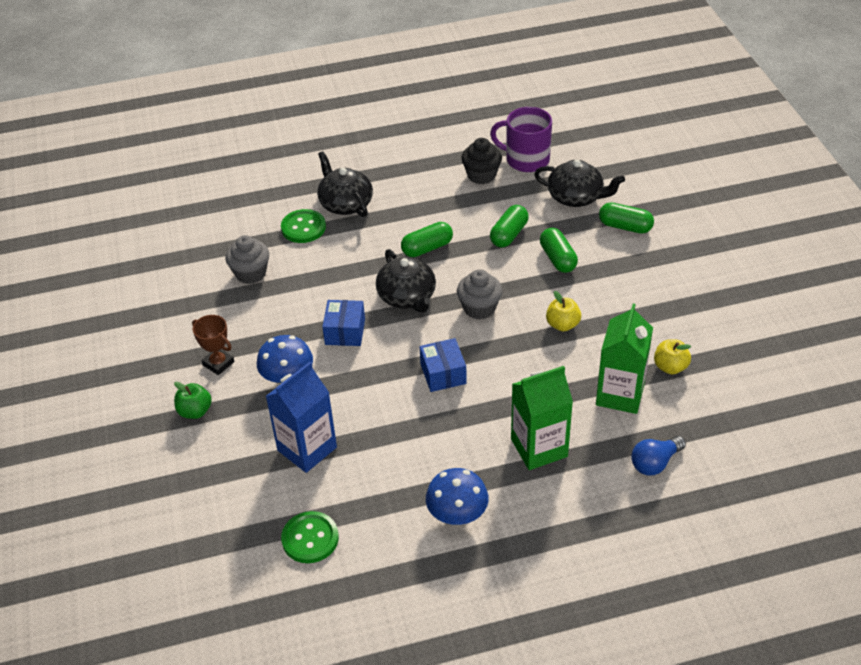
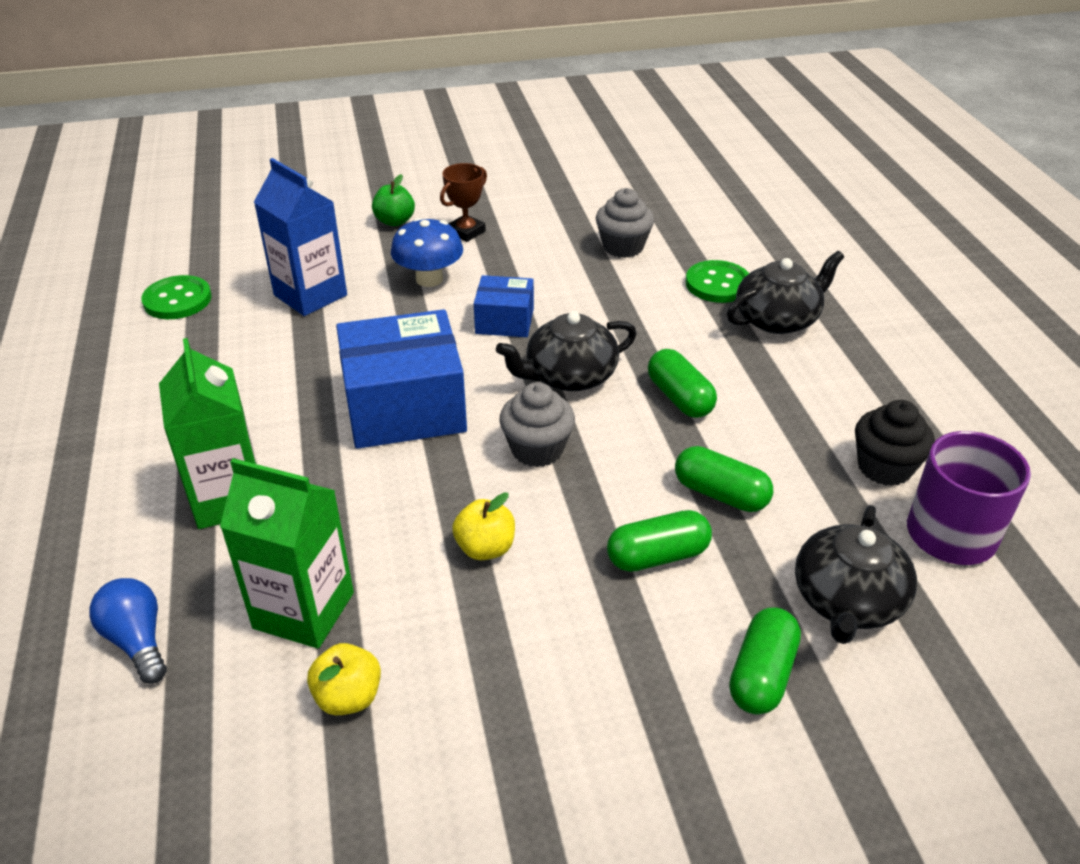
camera: 90 degrees right, 5 degrees down
(443, 374) = (405, 407): blue box -> blue box, size x1.87
(457, 515) = (150, 412): blue mushroom -> none

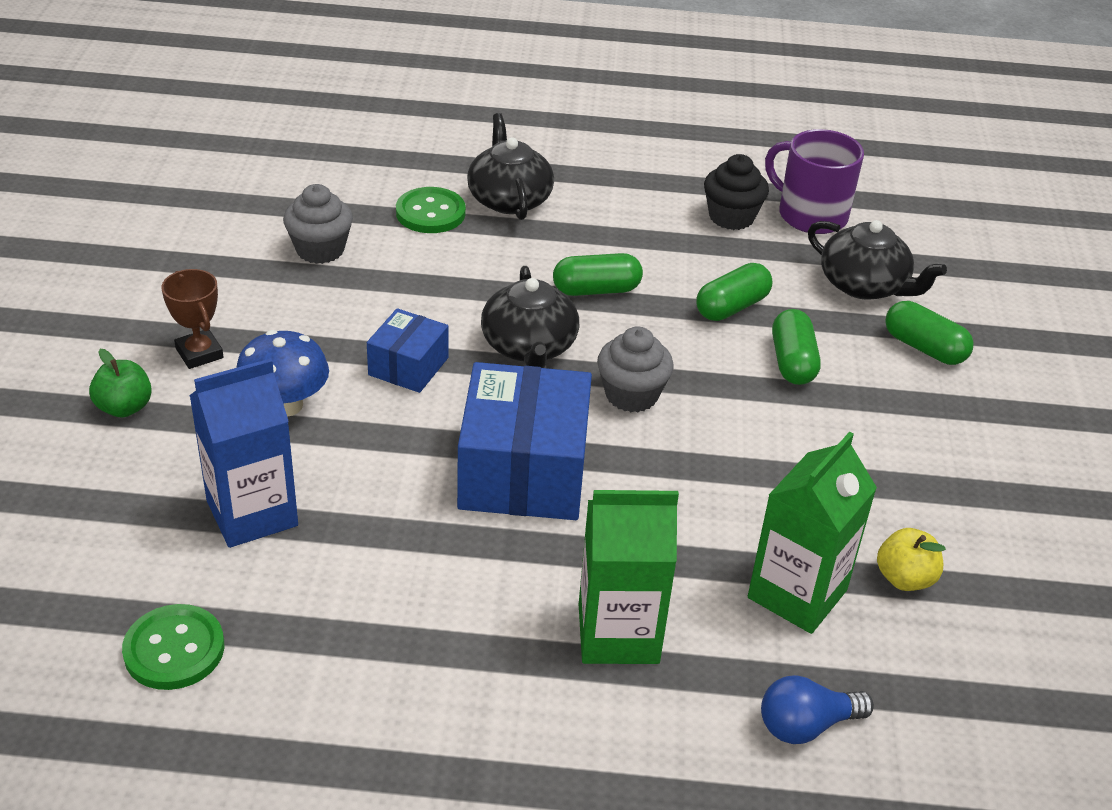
camera: 75 degrees left, 0 degrees up
(485, 548) = (752, 458): yellow apple -> none

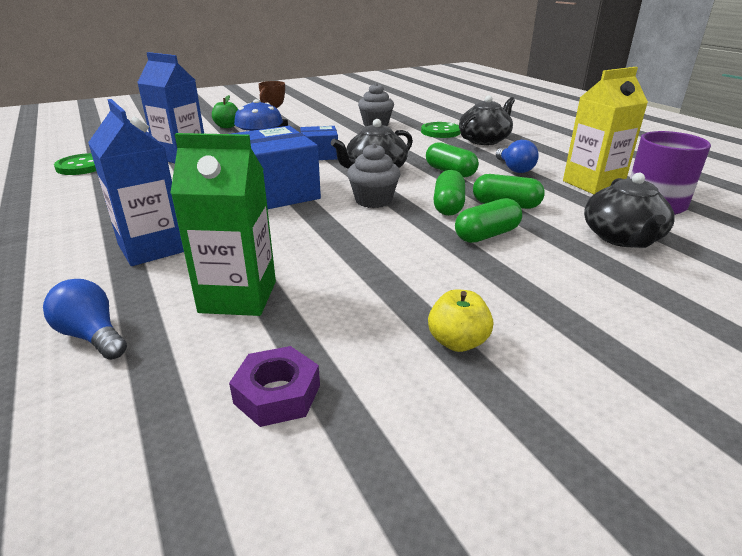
camera: 60 degrees right, 10 degrees down
(618, 633) = (152, 248): green carton -> blue carton
(635, 238) = (514, 169): none -> blue light bulb
(731, 217) = (592, 184): black cupcake -> yellow carton
(904, 578) = (299, 340): yellow apple -> yellow apple (457, 342)
(924, 348) = (600, 278): green capsule -> green capsule (448, 206)
(975, 620) = (277, 394): none -> purple nut

